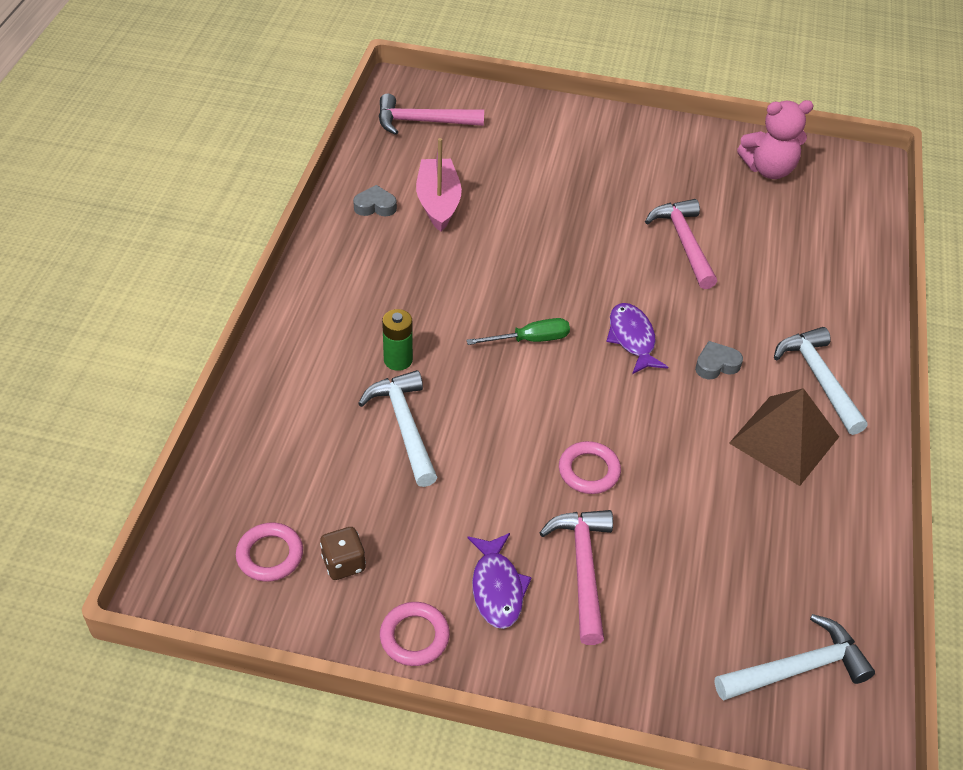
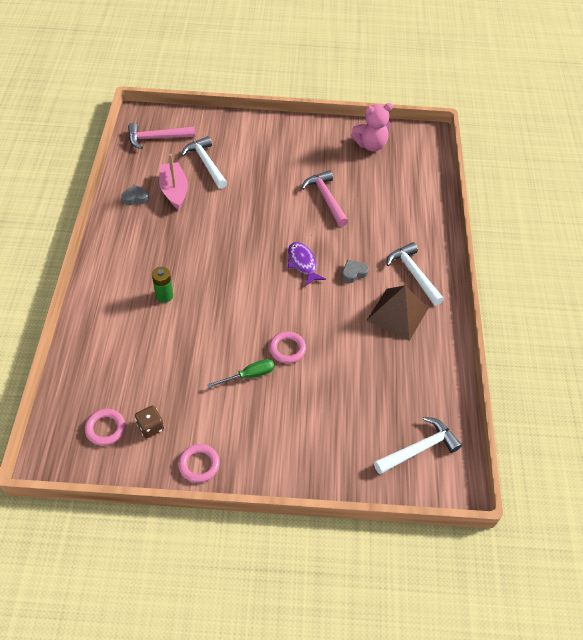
camera: 10 degrees left, 5 degrees up
(404, 426) = (174, 337): white hammer -> white hammer (206, 163)
(497, 588) = (243, 428): purple fish -> none
(530, 340) = (242, 272): green screwdriver -> green screwdriver (249, 375)
(583, 569) = (291, 409): pink hammer -> none

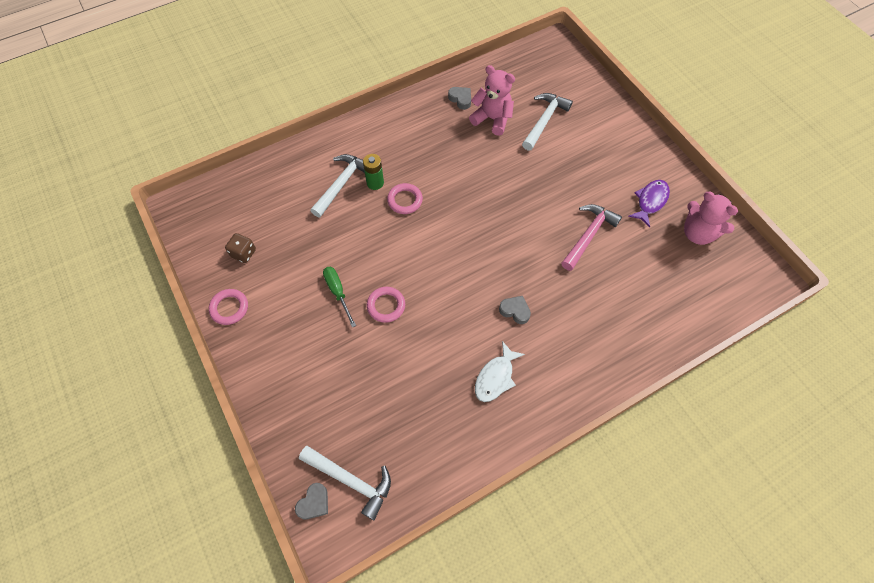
camera: 60 degrees right, 10 degrees up
(105, 428) = (224, 225): pink ring -> pink ring (405, 200)
(157, 138) = (540, 70): pink hammer -> none
(174, 190) = (492, 119): pink boat -> pink teddy bear
(249, 375) = (338, 292): green screwdriver -> green screwdriver turned 150 degrees counterclockwise
(302, 263) = (492, 262): purple fish -> purple fish (650, 201)
(397, 314) = (495, 377): brown pyramid -> white fish
(413, 274) = (558, 365): white hammer -> white hammer (341, 184)
(422, 483) = (314, 503): none -> grey heart

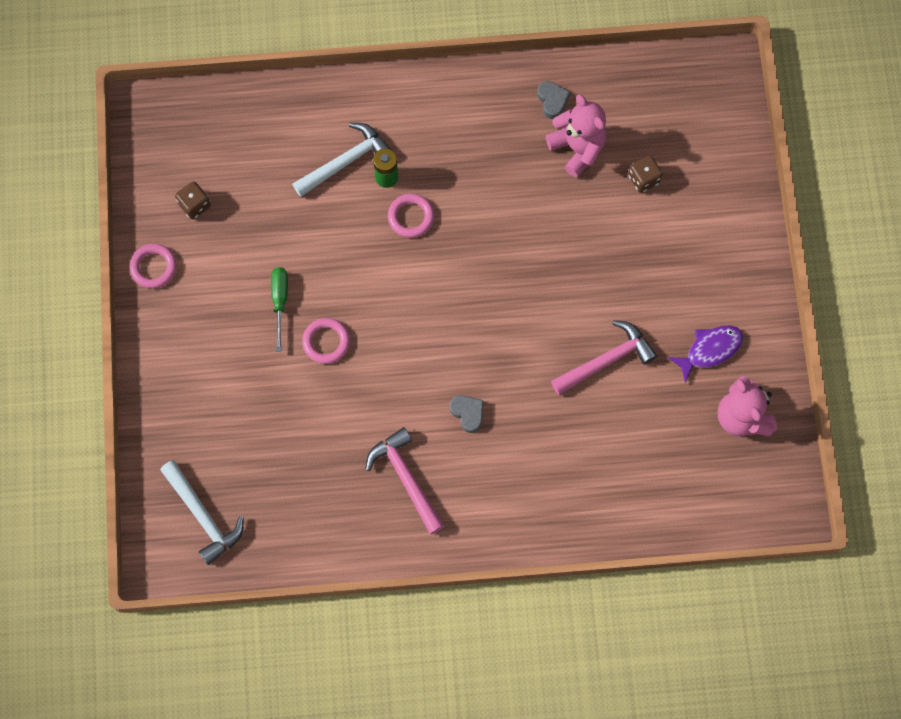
camera: 25 degrees right, 10 degrees up
(314, 503) = (157, 521): grey heart -> none
(495, 377) = (406, 478): white fish -> pink hammer
(544, 120) = (643, 179): white hammer -> brown dice

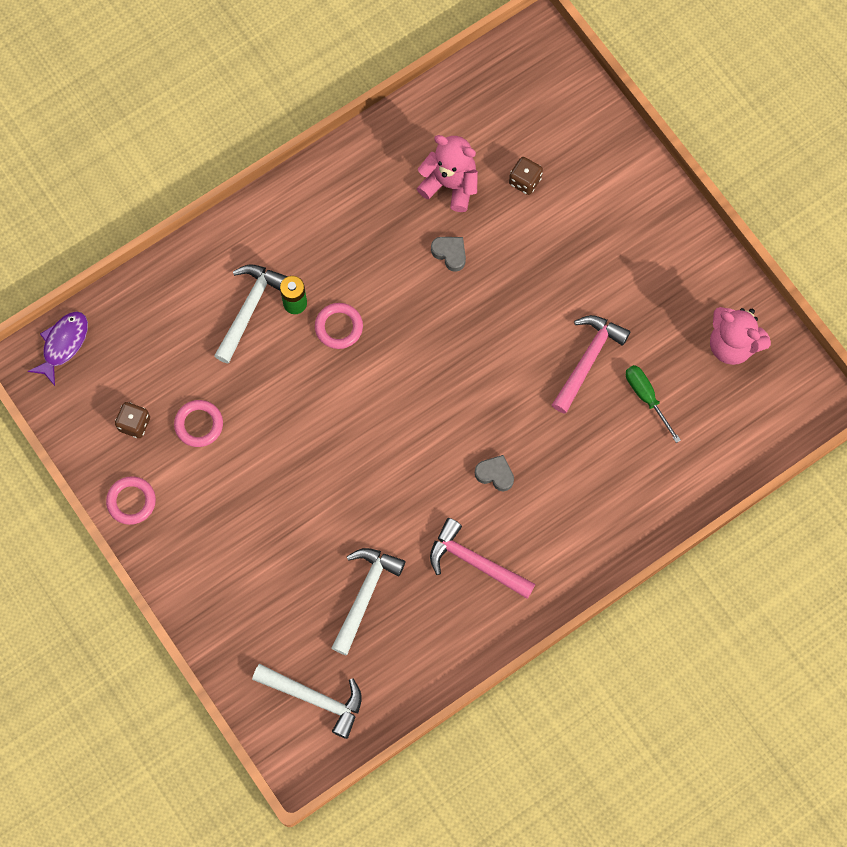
camera: 30 degrees left, 0 degrees up
(280, 302) = (267, 468): green screwdriver -> green screwdriver (646, 397)
(297, 453) = (365, 594): none -> white hammer
(326, 342) = (331, 481): pink ring -> pink ring (199, 424)
(552, 101) = (402, 154): grey heart -> grey heart (450, 253)
(710, 350) = (671, 301): purple fish -> purple fish (63, 344)

